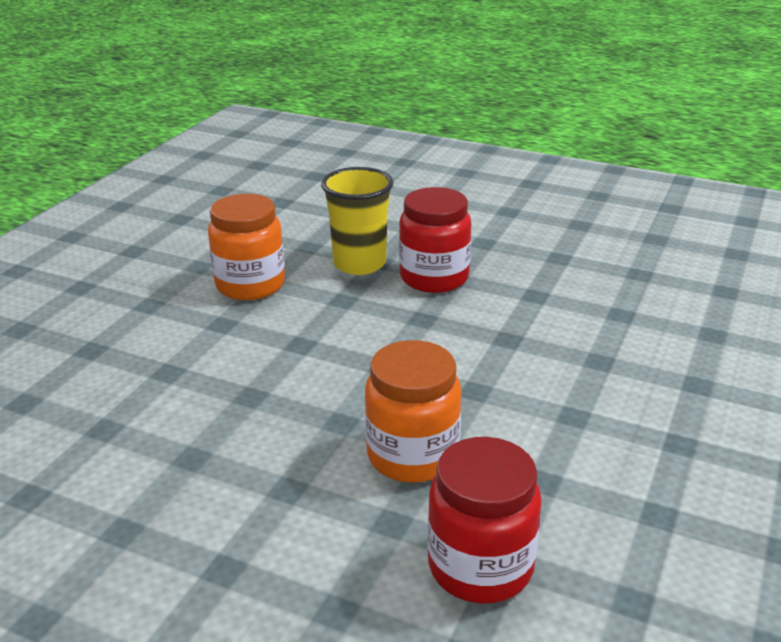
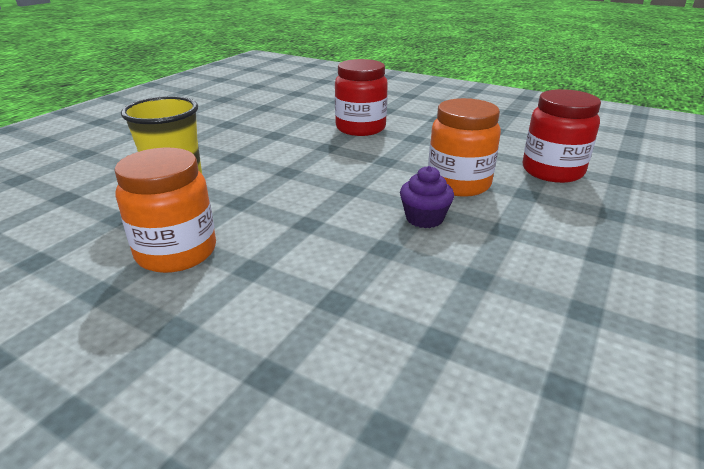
camera: 85 degrees left, 0 degrees up
(313, 423) = (424, 218): none -> purple cupcake
(434, 278) = (227, 164): red jar -> red jar (360, 128)

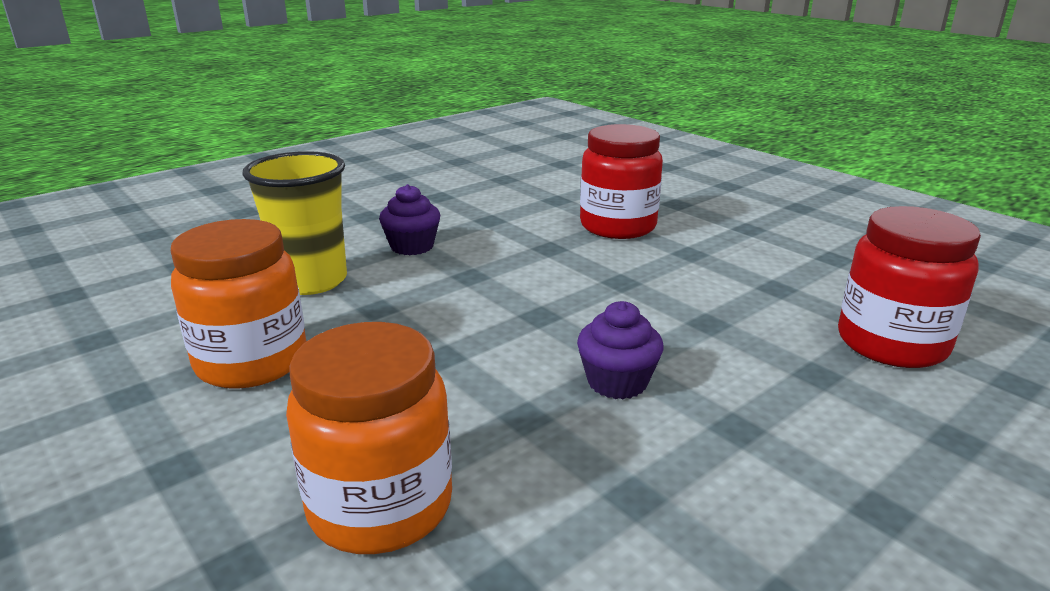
camera: 20 degrees right, 5 degrees down
(233, 159) = (412, 246): none -> purple cupcake
(458, 184) = (711, 337): orange jar -> orange jar (380, 506)

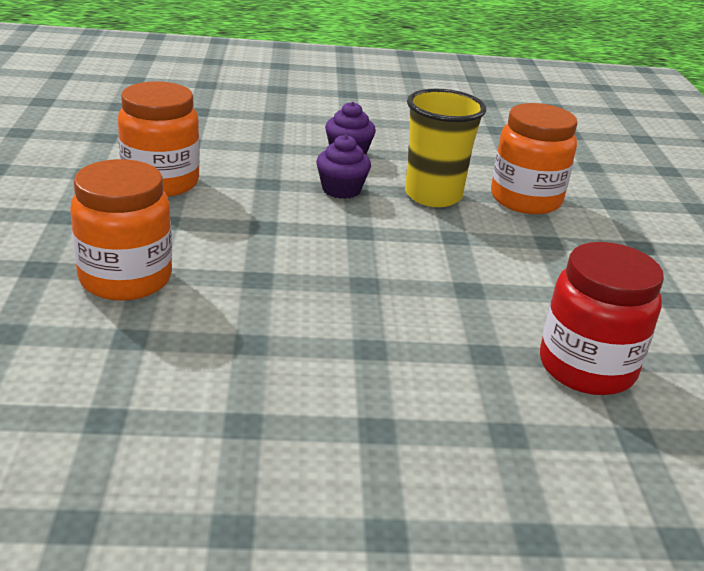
camera: 35 degrees right, 5 degrees up
(311, 281) = (254, 150): yellow cup -> yellow cup (433, 196)
(617, 382) = (341, 289): purple cupcake -> purple cupcake (341, 190)
(618, 226) = (525, 200): red jar -> orange jar

